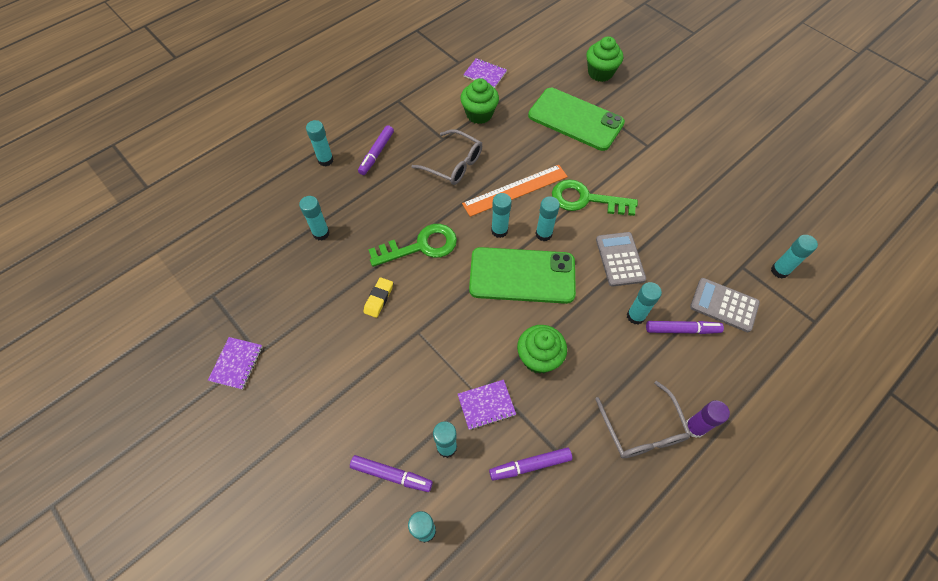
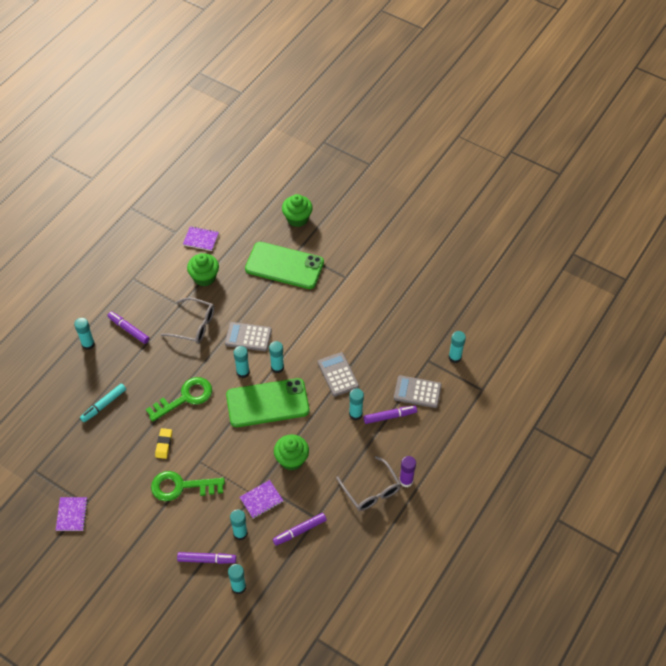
camera: 15 degrees left, 5 degrees down
(321, 233) = (104, 405): turquoise glue stick -> turquoise marker
(376, 153) = (128, 329): purple marker -> purple marker turned 120 degrees clockwise
(515, 190) = (248, 337): orange ruler -> grey calculator
(586, 199) = (304, 333): green key -> green key (181, 486)

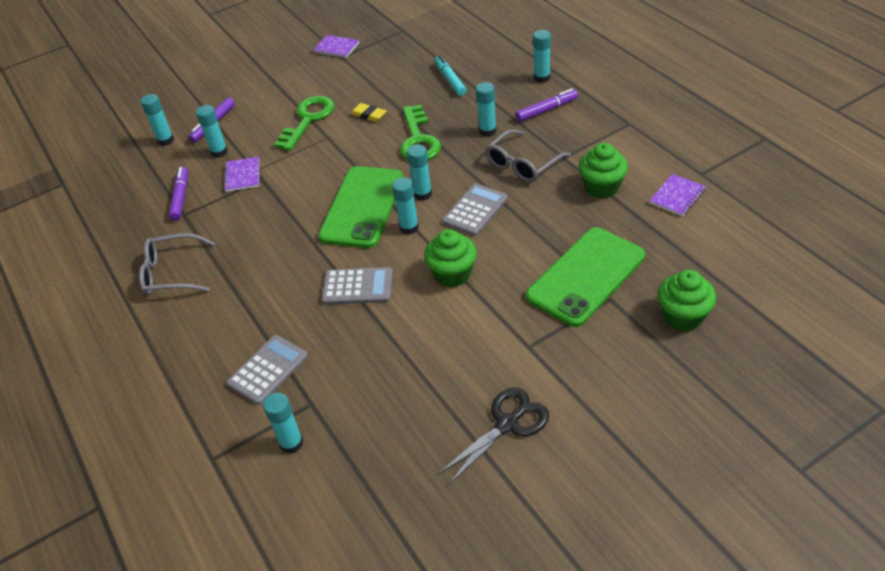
camera: 120 degrees right, 10 degrees down
(291, 459) = (270, 211): green cupcake -> green cupcake (452, 274)
(355, 414) = (285, 288): turquoise glue stick -> turquoise glue stick (487, 131)
(389, 416) = (254, 324): purple marker -> none
(398, 271) = (507, 424): none -> black scissors
(406, 481) = (154, 311): purple glue stick -> none

